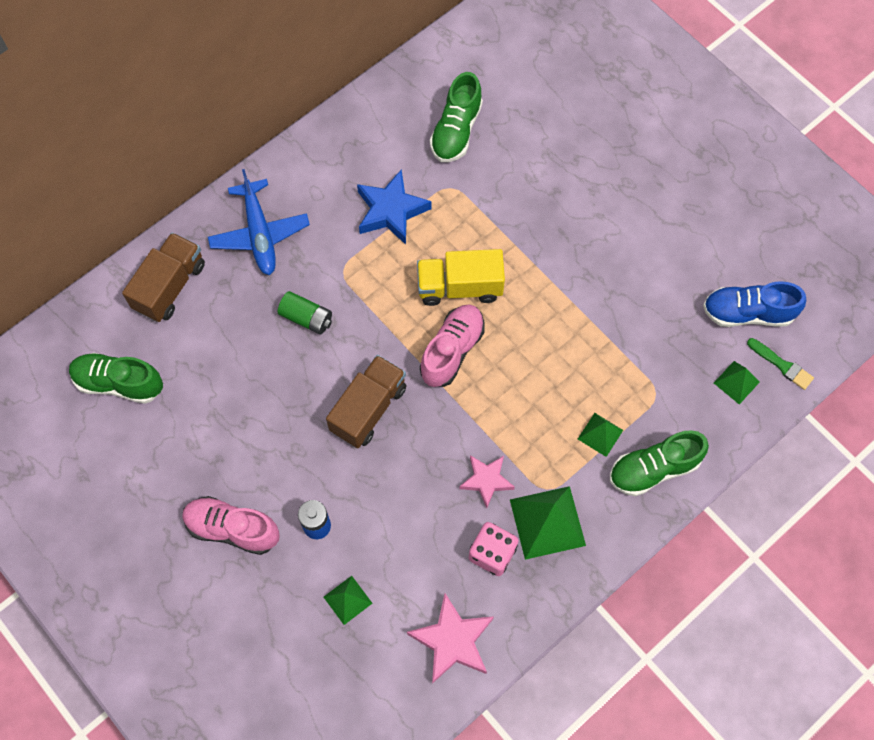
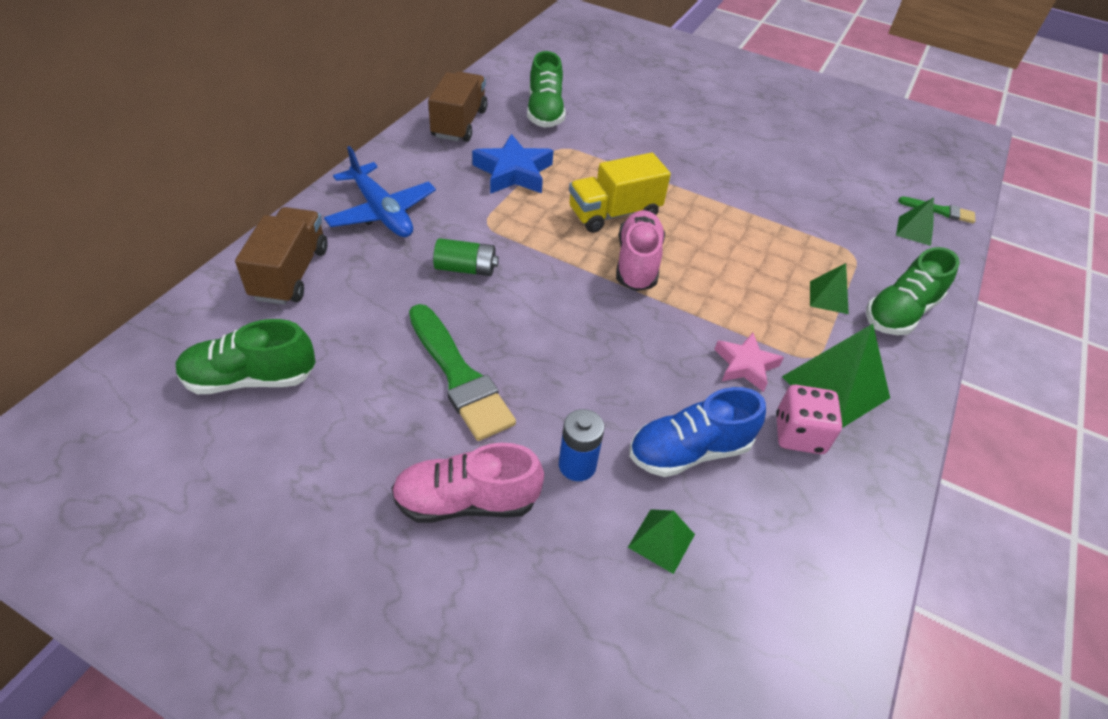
camera: 25 degrees left, 20 degrees down
(263, 424) = (459, 376): none -> green brush
(368, 408) = (577, 331): brown truck -> brown truck (459, 123)
(452, 640) = (819, 546): pink star -> none
(747, 313) = (881, 183): blue shoe -> blue shoe (689, 451)

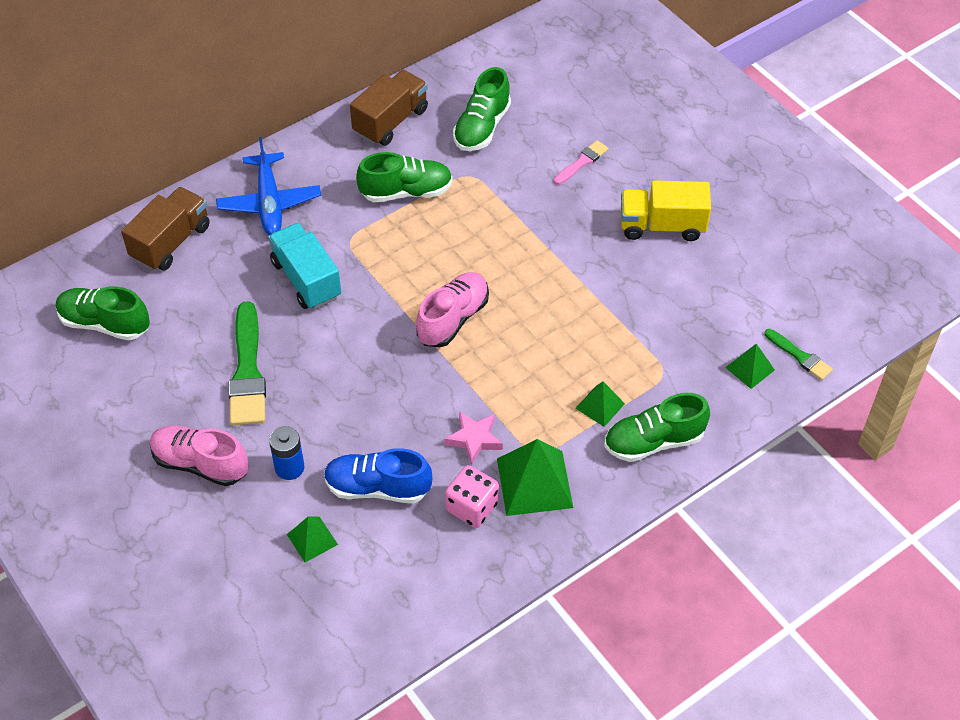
camera: 30 degrees right, 5 degrees up
(466, 268) = (306, 279): green battery -> turquoise truck
(513, 172) = (406, 192): blue star -> green shoe
(614, 214) = (468, 263): yellow truck -> yellow truck (662, 226)
(648, 118) = (582, 162): none -> pink brush

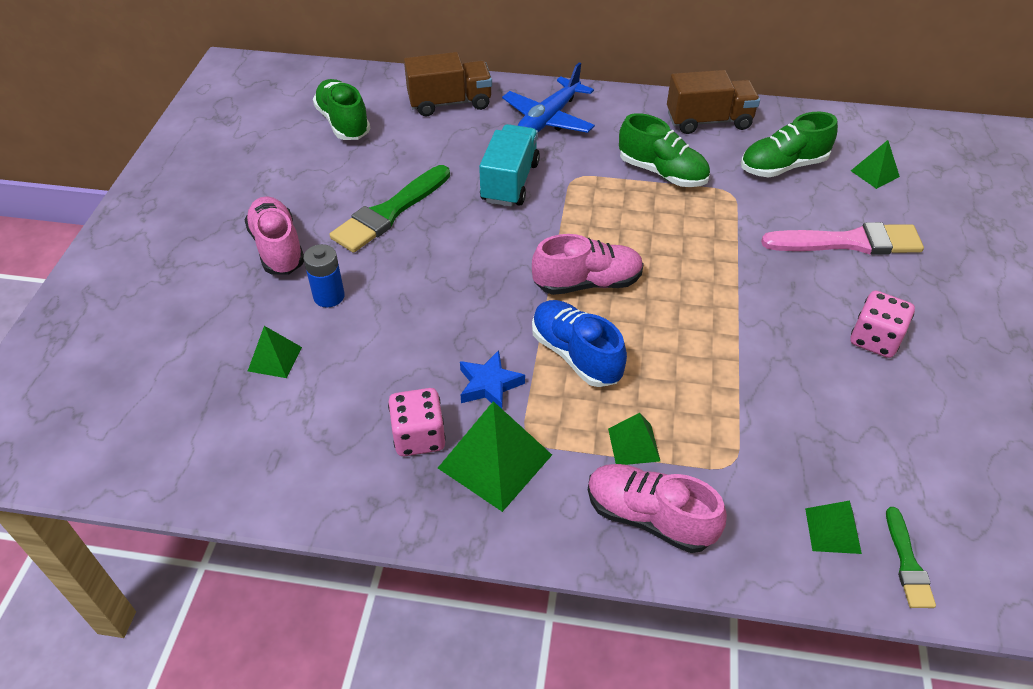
camera: 45 degrees right, 5 degrees down
(377, 488) = (368, 361): blue shoe -> blue shoe (576, 355)
(474, 439) = (489, 385): pink star -> blue star
(546, 91) = (875, 173): none -> green pyramid
(582, 162) = (849, 242): pink brush -> pink brush, size x1.90
(653, 441) = (649, 517): green shoe -> pink shoe
(662, 226) = (875, 339): yellow truck -> pink dice

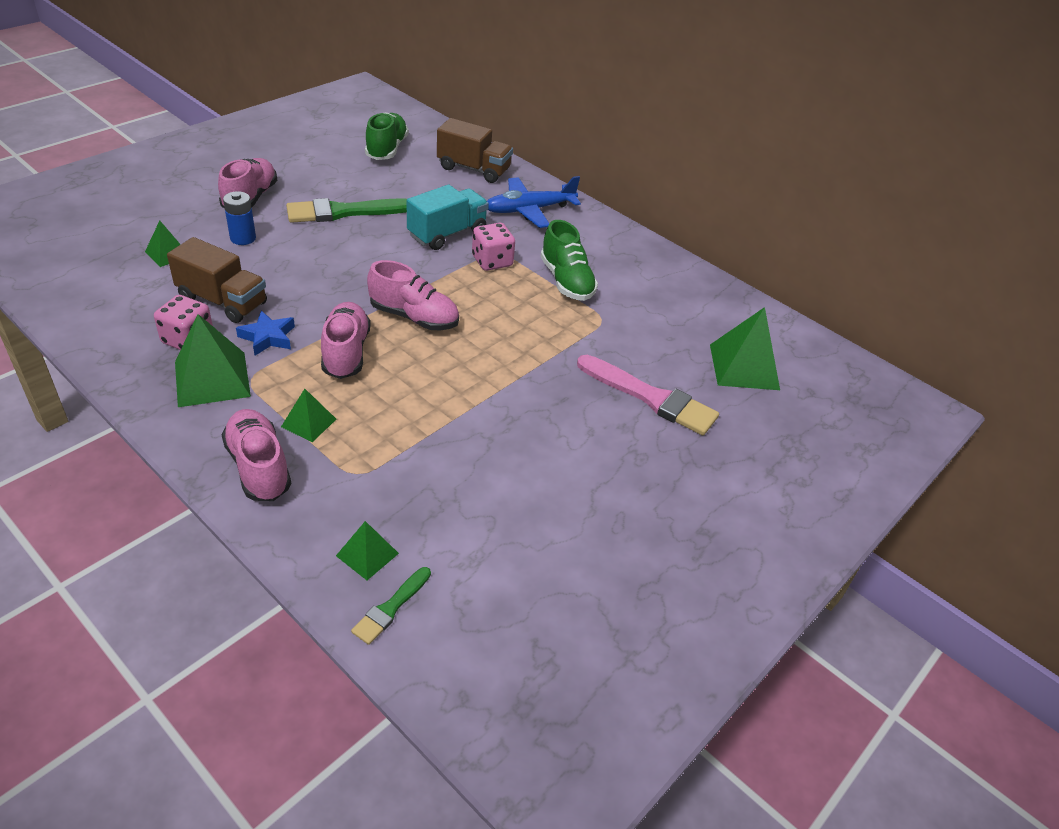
camera: 30 degrees right, 5 degrees down
(576, 355) = (346, 352): blue shoe -> pink shoe
(708, 121) = (653, 267): brown truck -> brown truck (223, 301)
(783, 166) = (670, 324): green shoe -> none
(875, 173) = (744, 367): green pyramid -> green pyramid, size x1.81
(875, 339) = (576, 467): pink dice -> pink dice (492, 261)

